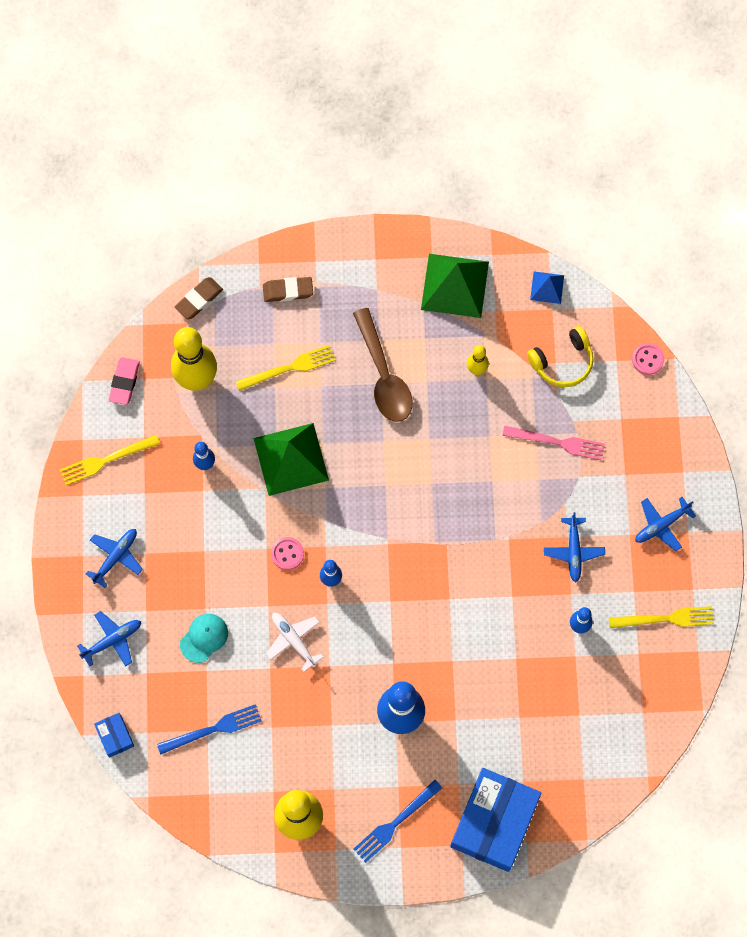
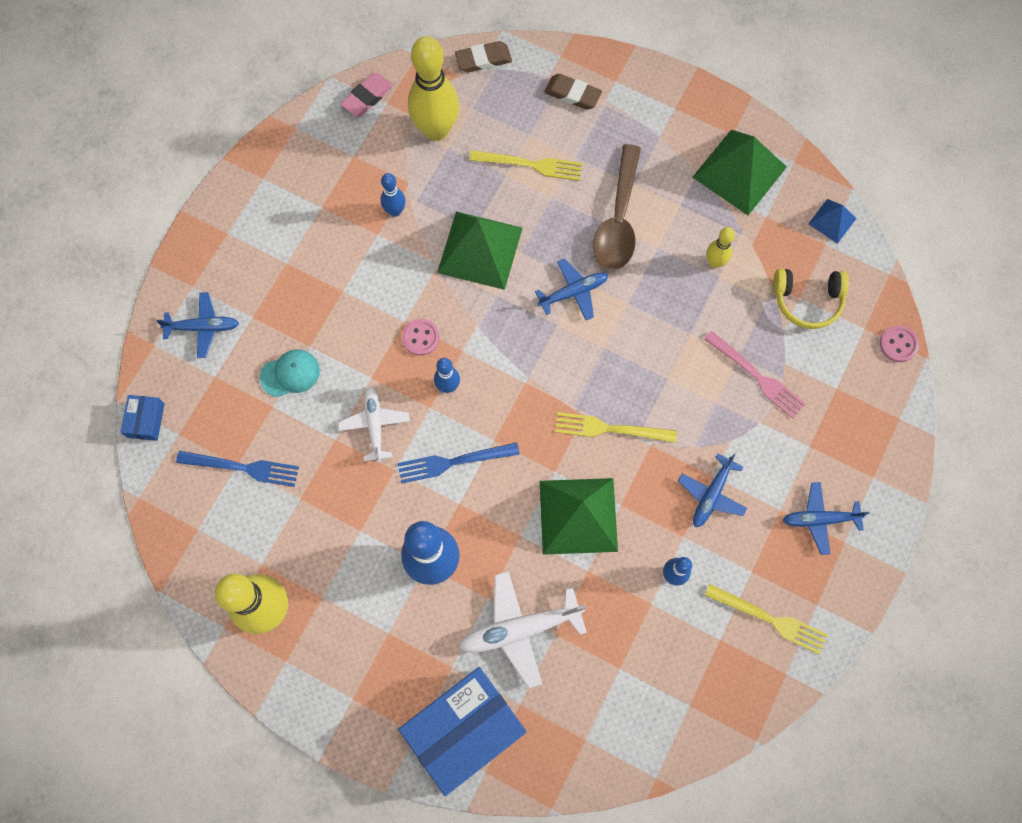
camera: 30 degrees right, 0 degrees up
(106, 460) = (305, 158): yellow fork -> yellow fork (610, 429)
(115, 557) = (256, 251): blue plane -> blue plane (573, 292)
(395, 823) = (362, 669): blue fork -> blue fork (453, 462)
(485, 622) = (578, 515): none -> green pyramid
(492, 728) = (520, 629): none -> white plane

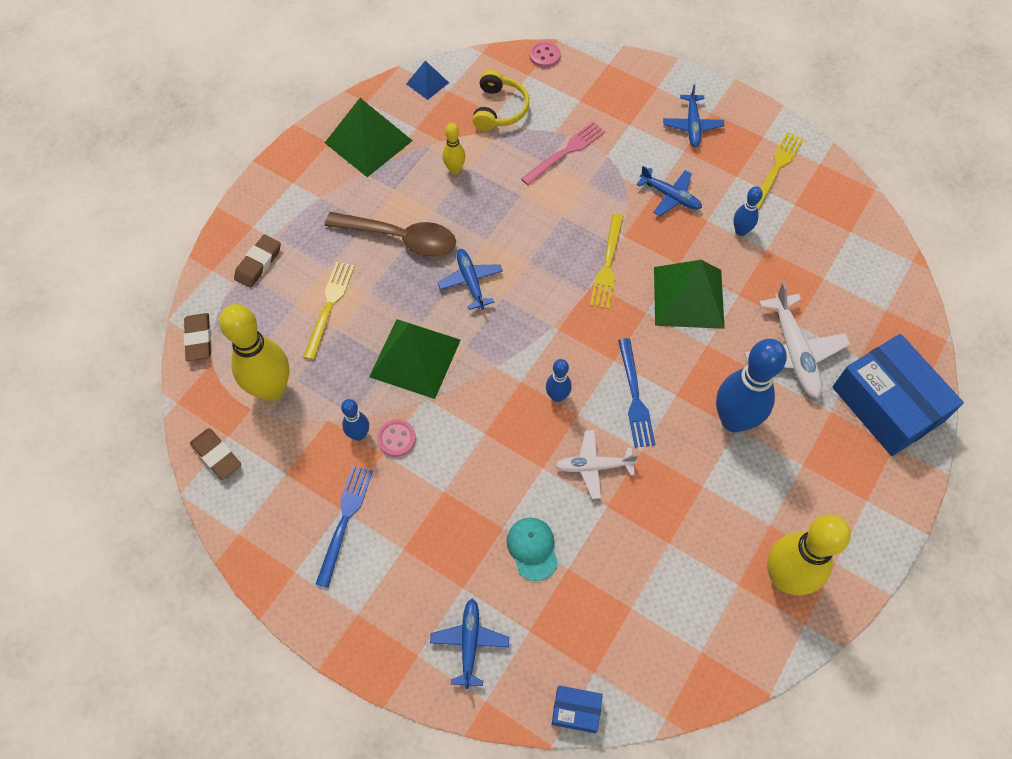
camera: 85 degrees left, 10 degrees down
(243, 468) = (635, 601): blue fork -> blue fork (345, 520)
(367, 97) = (217, 455): pink eraser -> brown eraser
(421, 338) = (504, 418): pink button -> pink button (396, 439)

